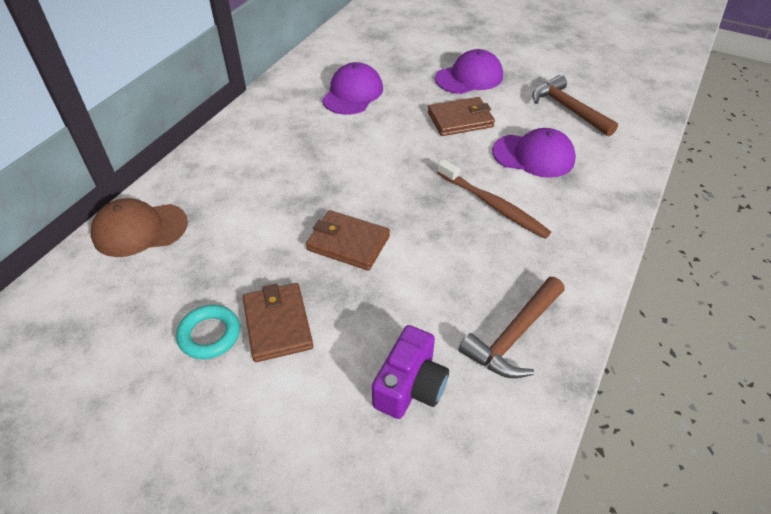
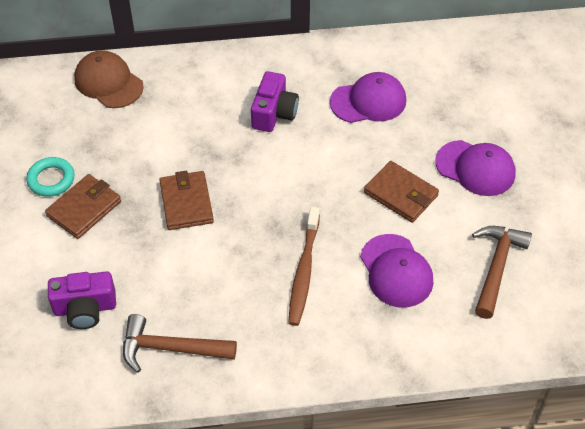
camera: 55 degrees right, 5 degrees up
(307, 144) = (274, 113): none -> purple camera

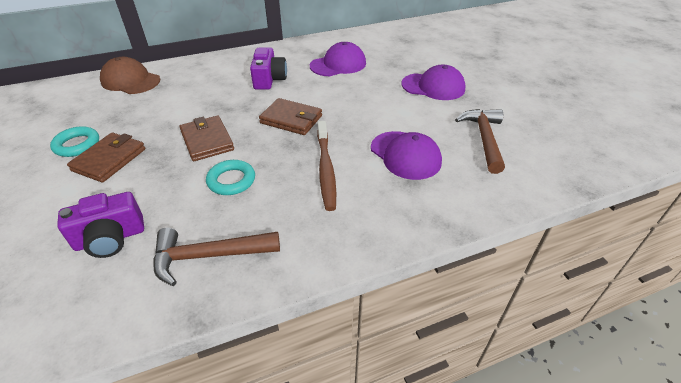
camera: 15 degrees left, 10 degrees down
(204, 265) = (231, 180): none -> turquoise ring
(400, 194) = (385, 108): brown wallet -> brown wallet (291, 119)

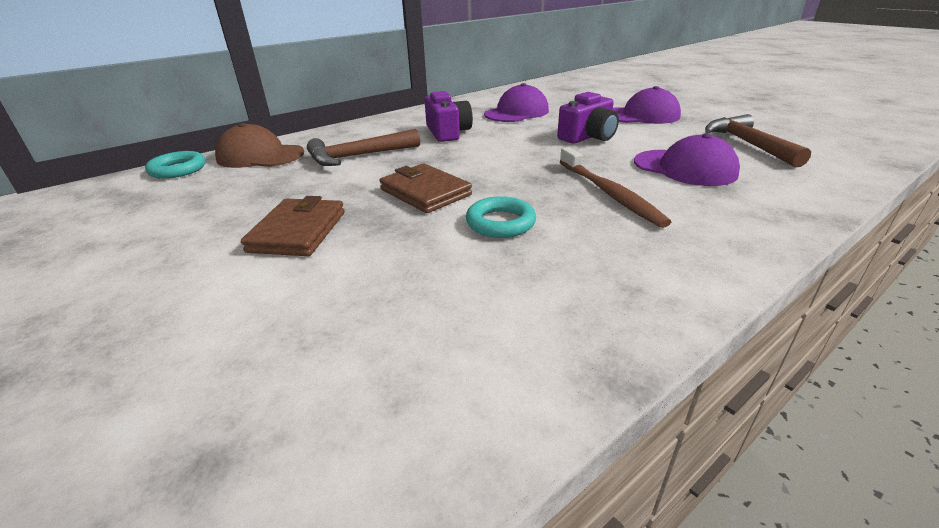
camera: 15 degrees left, 10 degrees down
(77, 145) = (231, 225): turquoise ring -> turquoise ring (178, 169)
(110, 238) = (381, 316): purple camera -> purple camera (588, 137)
(209, 256) = (557, 304): brown hammer -> brown hammer (358, 156)
(291, 119) = (514, 159): brown wallet -> none

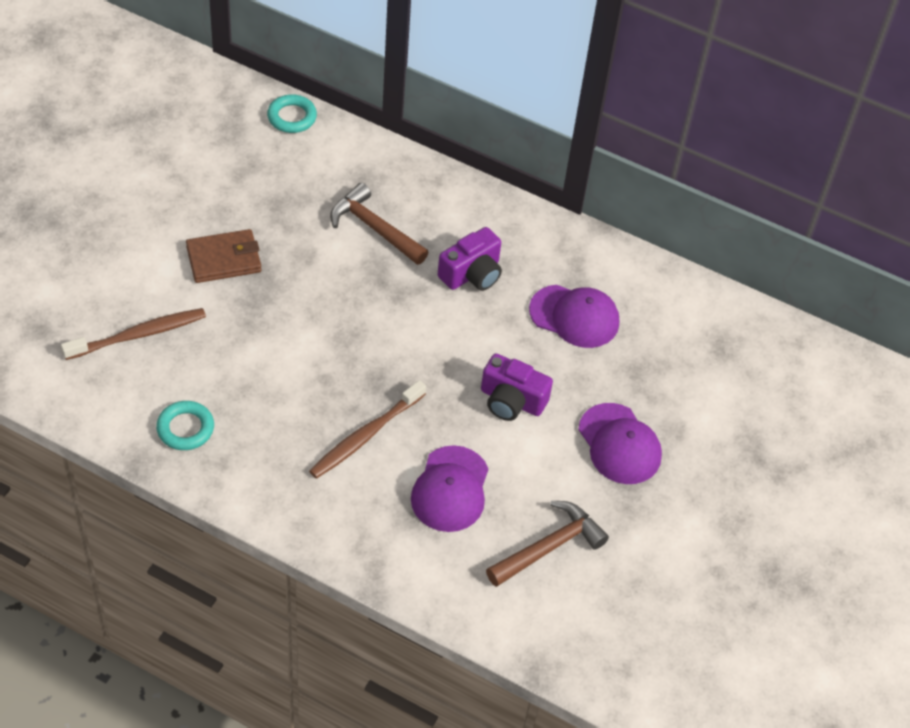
camera: 60 degrees right, 20 degrees up
(260, 156) = (344, 154): brown cap -> none
(347, 323) = (139, 335): none -> brown toothbrush
(425, 192) = (317, 309): brown wallet -> none
(500, 223) = (283, 373): turquoise ring -> turquoise ring (185, 428)

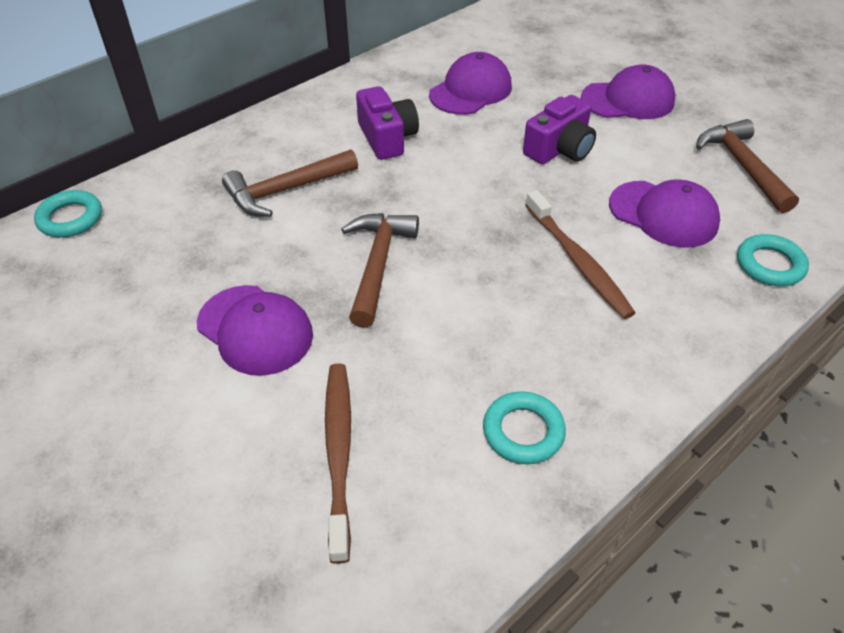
camera: 65 degrees left, 5 degrees down
(224, 259) = (255, 330): brown wallet -> purple cap
(313, 309) = (378, 265): none -> brown hammer
(413, 571) = (769, 265): none -> turquoise ring

